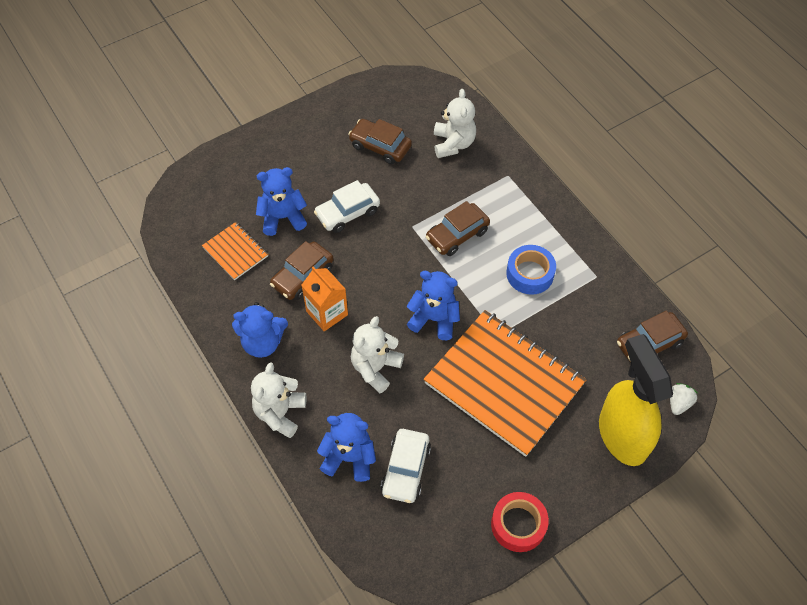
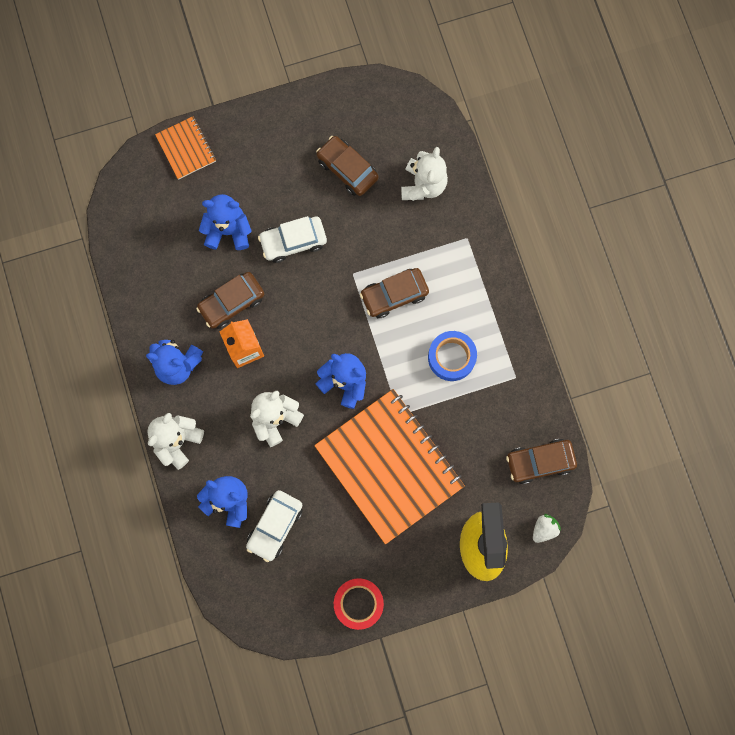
camera: 15 degrees right, 20 degrees up
(235, 252) = (173, 258): orange notebook -> orange notebook (186, 148)

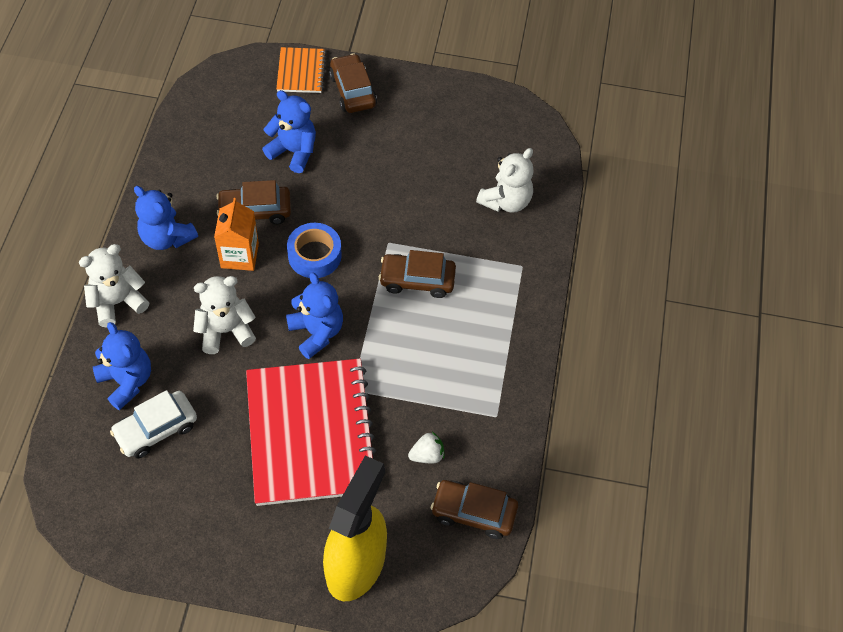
camera: 25 degrees right, 20 degrees down
(293, 241) = (348, 189): white car -> none
(347, 169) = (440, 155): brown car -> brown car (352, 91)
(358, 603) = (188, 552): red tape -> none
(389, 466) = (310, 433): orange notebook -> red notebook
(451, 357) = (440, 364): blue tape -> blue tape (314, 255)
(544, 529) = (437, 584): white strawberry -> white strawberry (427, 455)

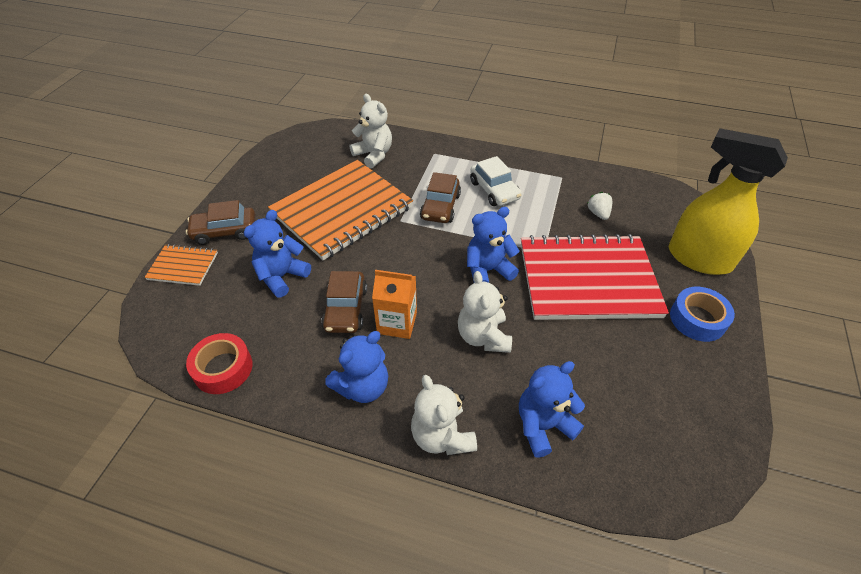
camera: 80 degrees left, 10 degrees down
(156, 429) = (597, 398): white car -> white car (494, 190)
(184, 133) = (223, 368): none -> red tape
(314, 255) = (406, 267): blue tape -> blue tape (697, 319)
(397, 185) = (342, 211): none -> orange notebook
(473, 512) = (640, 194): brown car -> none

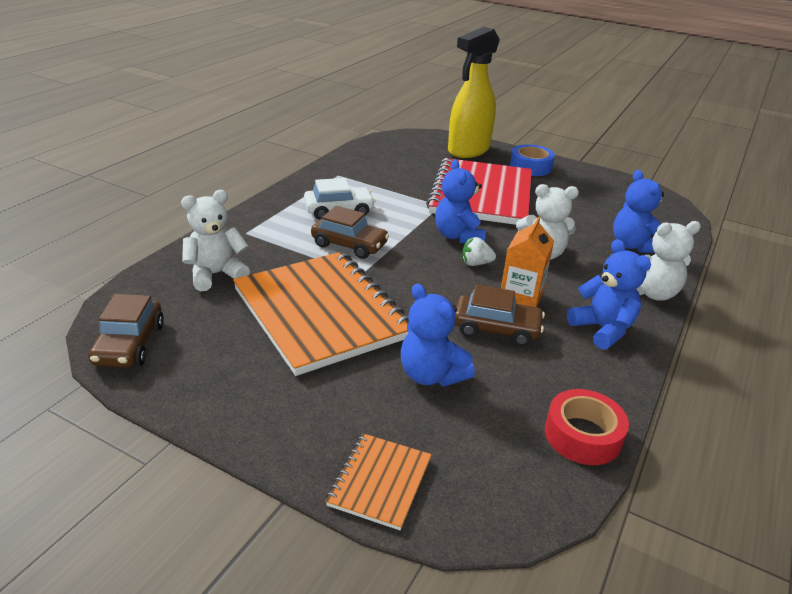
camera: 80 degrees left, 15 degrees down
(225, 231) = (314, 430): brown car -> brown car (129, 344)
(598, 213) = (399, 172): white strawberry -> white strawberry (475, 263)

